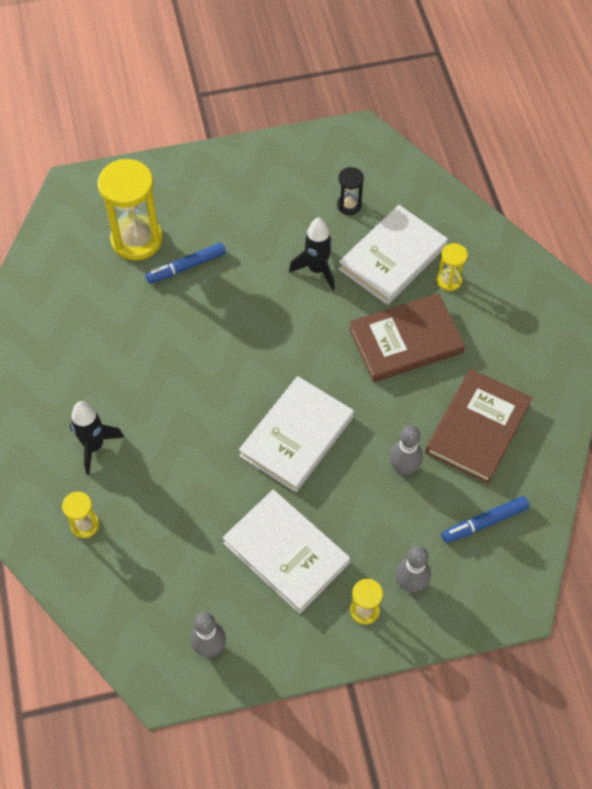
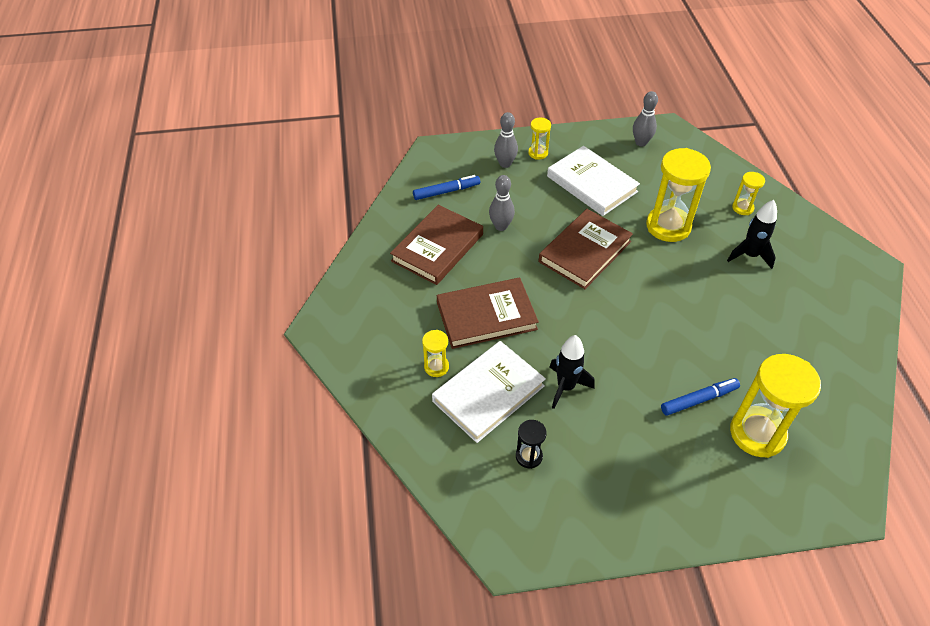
camera: 175 degrees left, 10 degrees down
(189, 485) = (668, 226): none -> yellow hourglass
(297, 436) = (585, 251): white book -> brown book

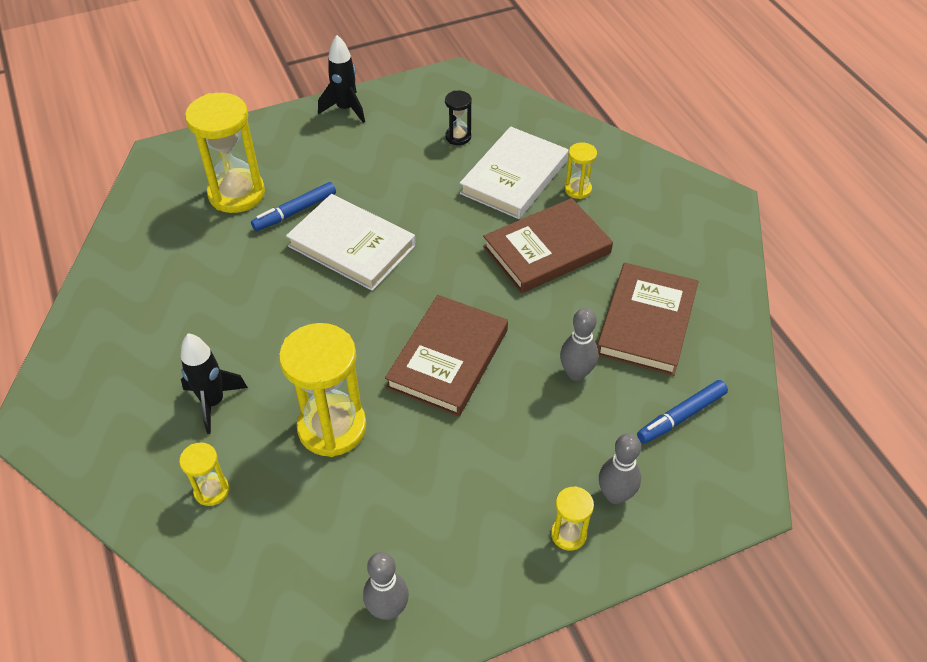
camera: 165 degrees right, 0 degrees up
(565, 387) = (437, 197): black rocket -> black rocket (345, 109)
(591, 184) = (461, 484): white book -> white book (352, 246)

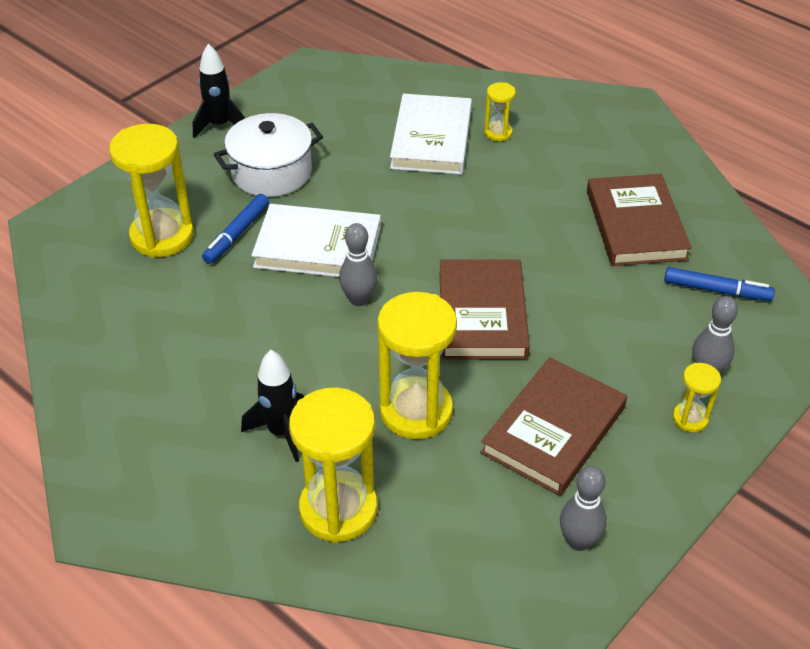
camera: 25 degrees left, 5 degrees down
(211, 490) = (338, 509): yellow hourglass -> yellow hourglass, size x2.06
(359, 165) = (271, 172): none -> white pot
(458, 137) = (352, 119): black hourglass -> none
(547, 250) = (506, 192): brown book -> brown book (554, 430)
(576, 373) = (605, 287): grey bowling pin -> grey bowling pin (359, 299)
(681, 416) = (716, 290): blue marker -> blue marker turned 105 degrees counterclockwise

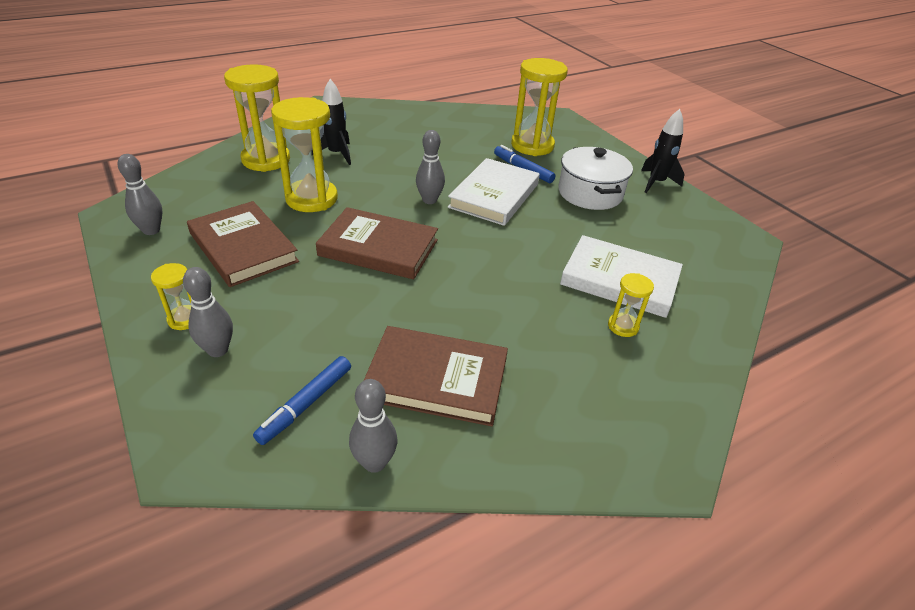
camera: 105 degrees right, 5 degrees down
(735, 236) = (374, 462): none -> grey bowling pin

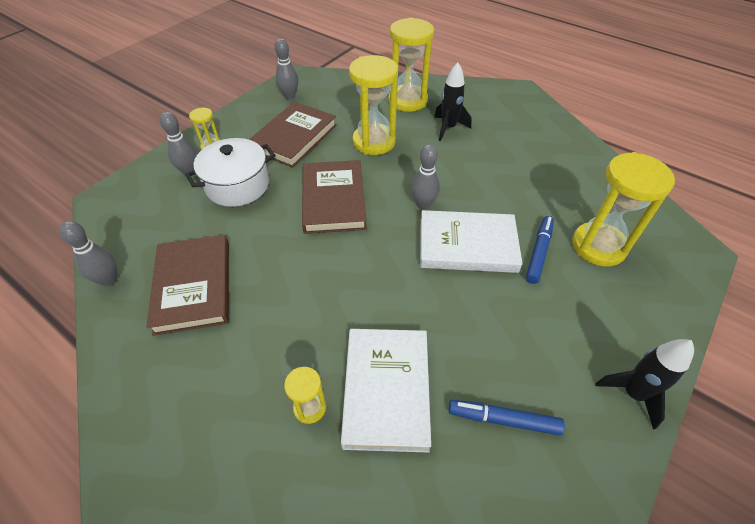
camera: 70 degrees right, 10 degrees up
(306, 404) = (152, 228): blue marker -> blue marker (503, 420)
(590, 193) = (541, 325): white pot -> white pot (237, 185)

